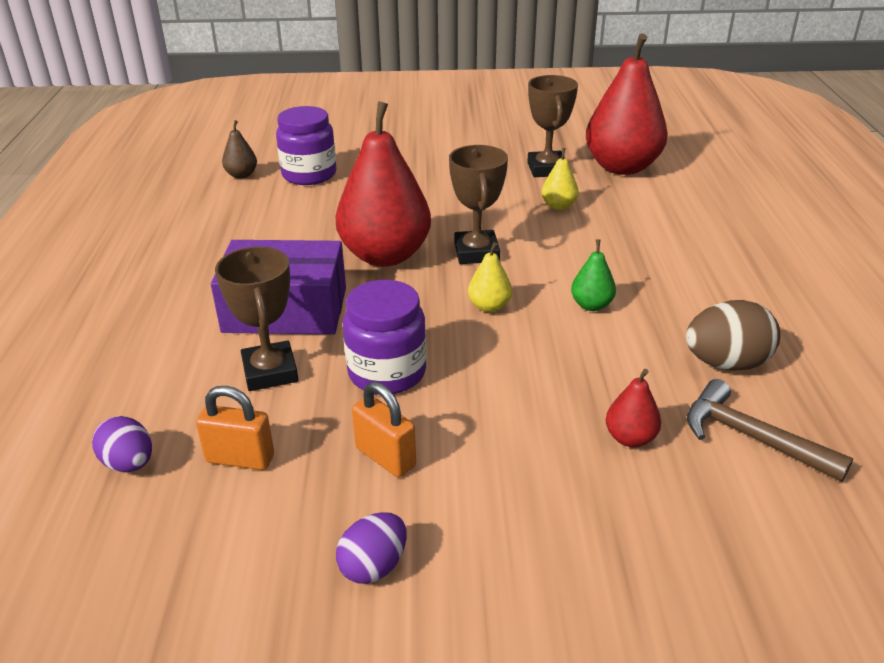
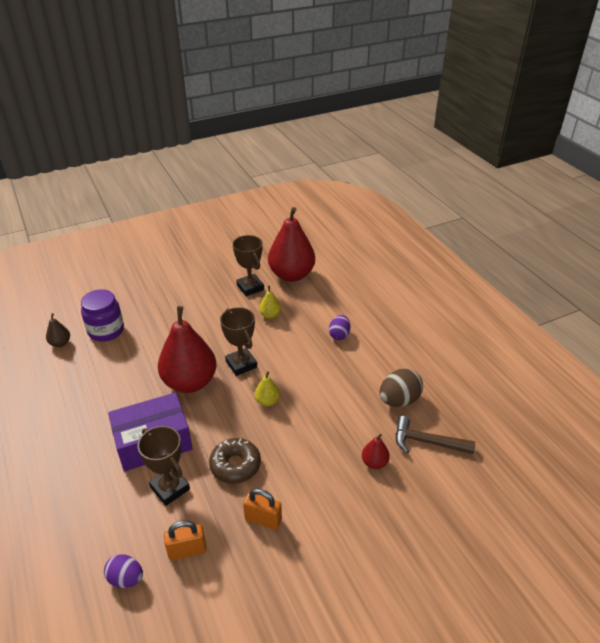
camera: 25 degrees left, 5 degrees up
(373, 566) = (291, 584): purple egg -> purple egg (339, 335)
(387, 372) = (235, 465): purple jar -> brown donut
(591, 305) = (319, 383): green pear -> none

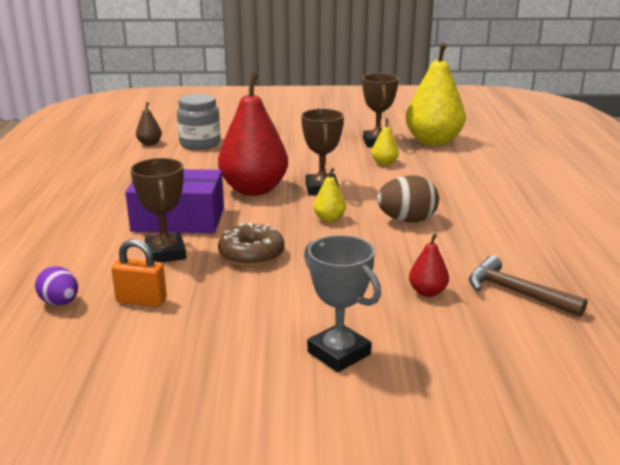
camera: 25 degrees right, 15 degrees down
(106, 331) = (200, 144): purple jar -> grey jar
(263, 519) = (247, 301): orange padlock -> none
(291, 275) = (433, 142): red pear -> yellow pear
(339, 335) = (459, 190): purple egg -> none
(352, 549) = (338, 353): none -> grey trophy
(399, 400) = (501, 252): brown egg -> brown egg (407, 220)

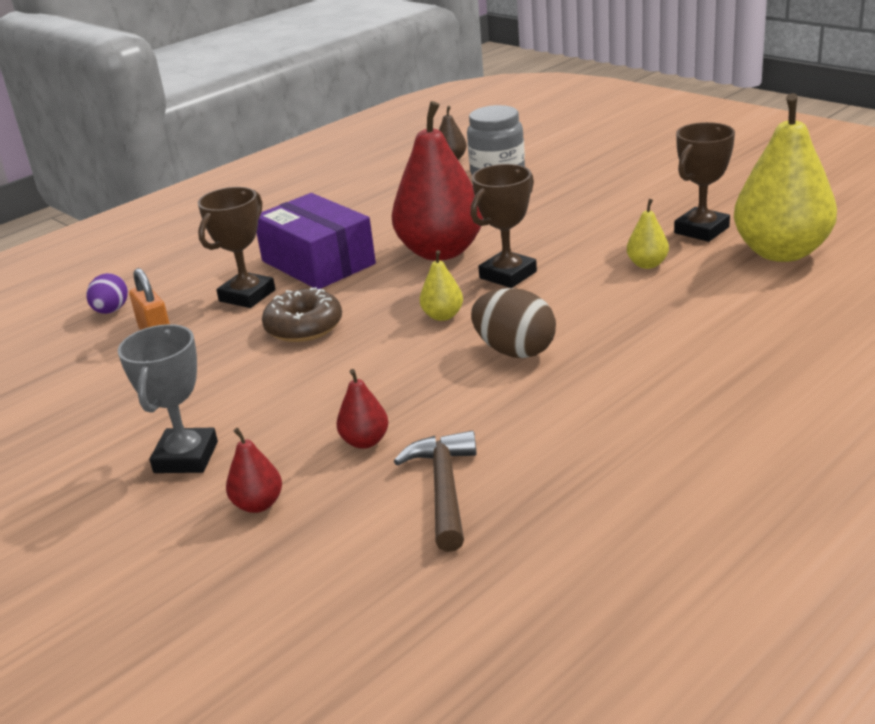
camera: 50 degrees right, 5 degrees up
(442, 351) = (258, 504): none -> red pear

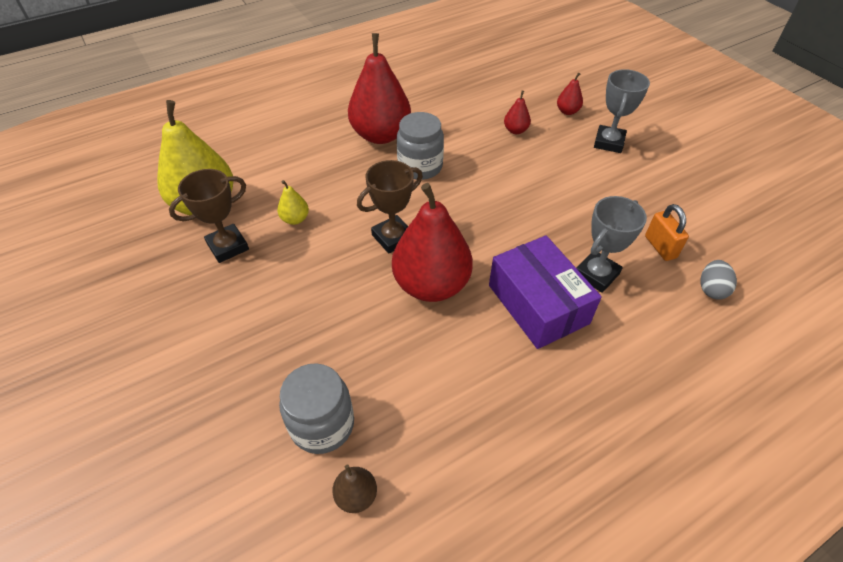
camera: 170 degrees left, 20 degrees up
(111, 311) = (711, 289): purple egg -> grey egg
(247, 295) = (596, 274): brown trophy -> grey trophy
(304, 327) = (549, 224): brown donut -> none
(443, 316) = (452, 208): yellow pear -> none
(444, 489) = (483, 101): brown hammer -> none
(515, 351) = (420, 167): brown egg -> grey jar
(612, 380) = (381, 135): none -> red pear

